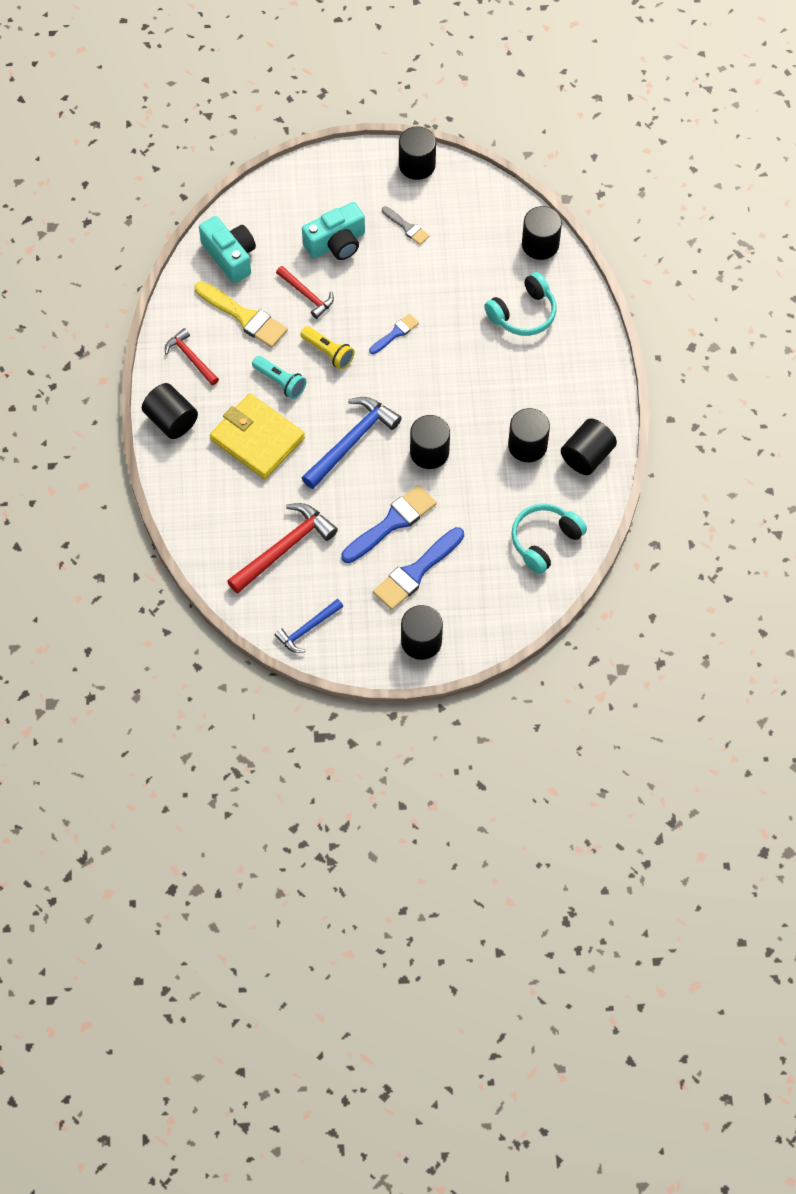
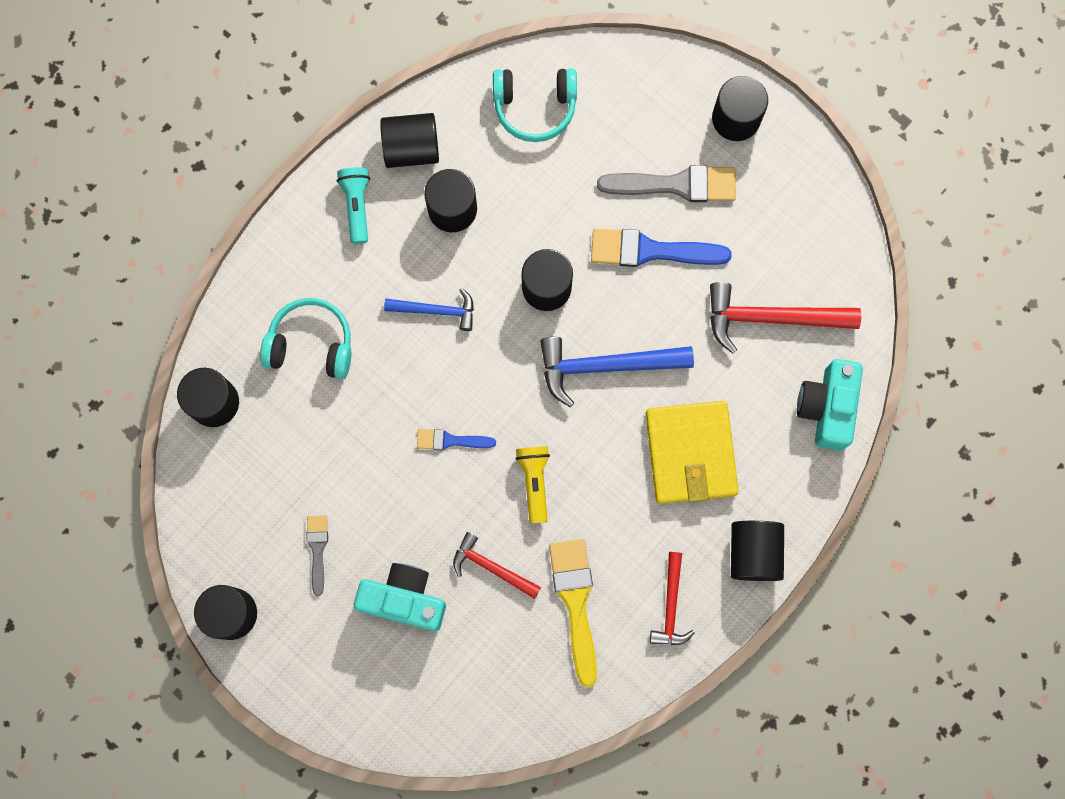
camera: 135 degrees left, 15 degrees up
(230, 256) = (522, 688): turquoise camera -> turquoise camera (827, 407)
(280, 382) = (611, 494): turquoise flashlight -> turquoise flashlight (357, 206)
(307, 295) = (491, 567): red hammer -> red hammer turned 60 degrees counterclockwise
(307, 629) = (824, 222): blue hammer -> blue hammer (436, 310)
(416, 571) = (675, 185): blue brush -> grey brush

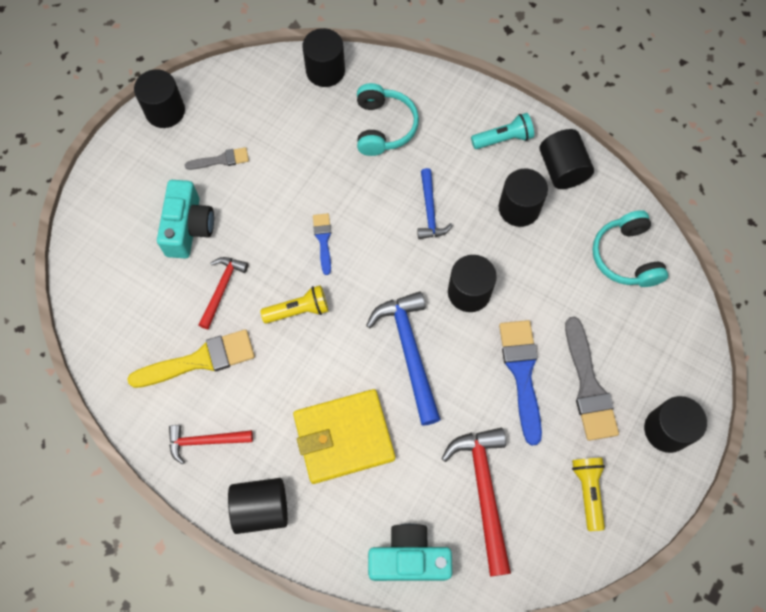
camera: 80 degrees right, 10 degrees down
(787, 213) = (588, 491): none -> yellow flashlight

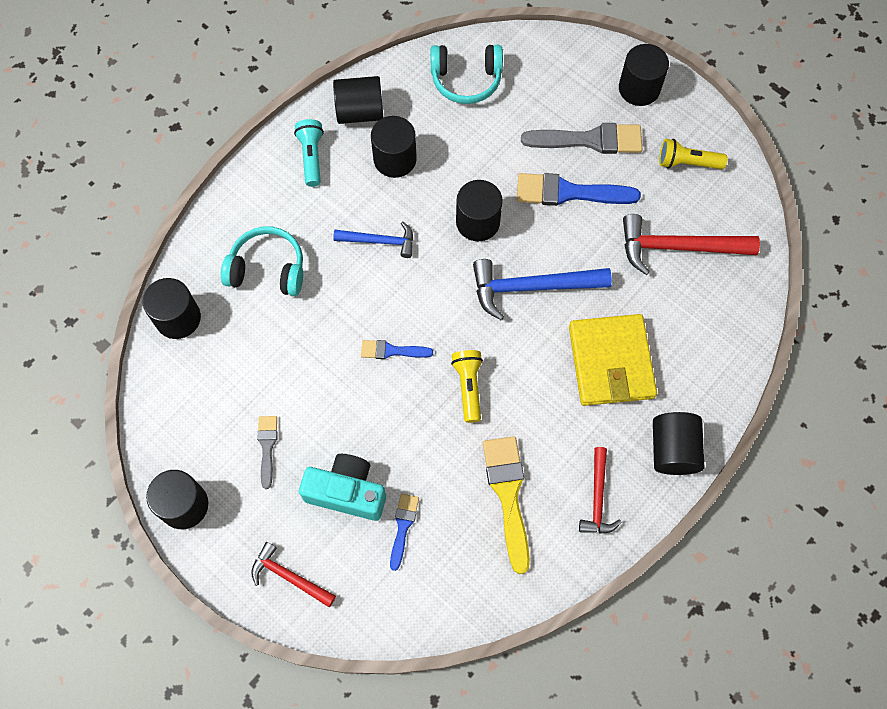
camera: 80 degrees left, 0 degrees up
(162, 277) = (403, 527): none -> blue brush
(222, 289) = (429, 463): red hammer -> red hammer (289, 576)
(408, 558) = (732, 322): turquoise camera -> none

